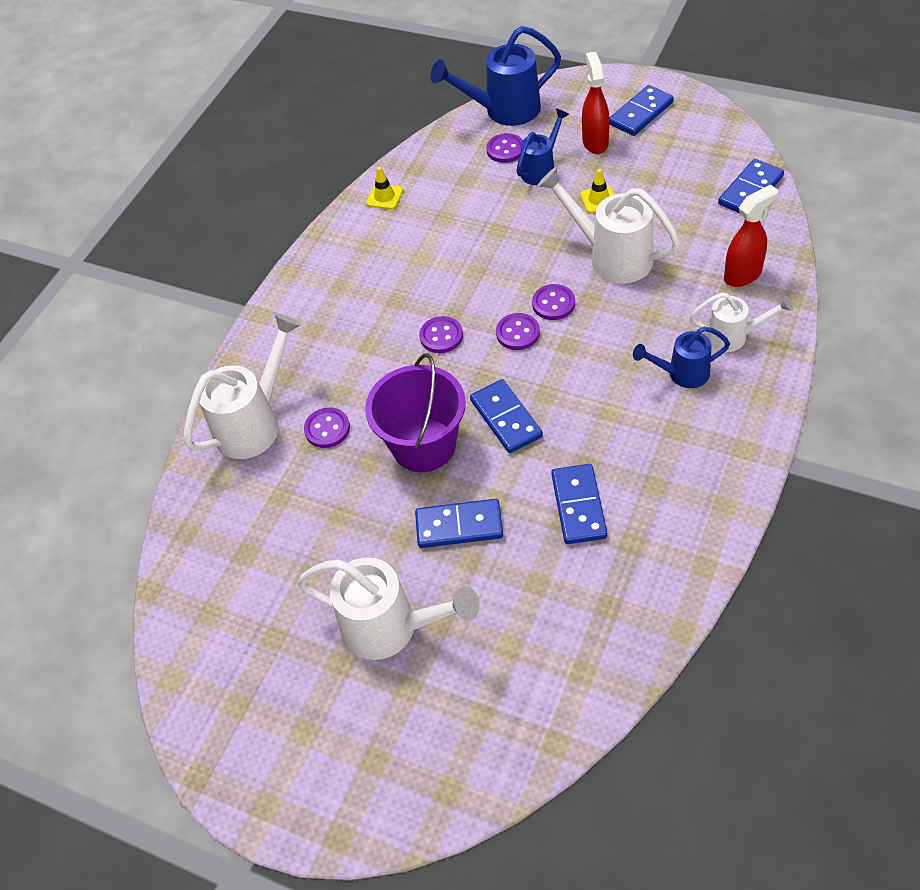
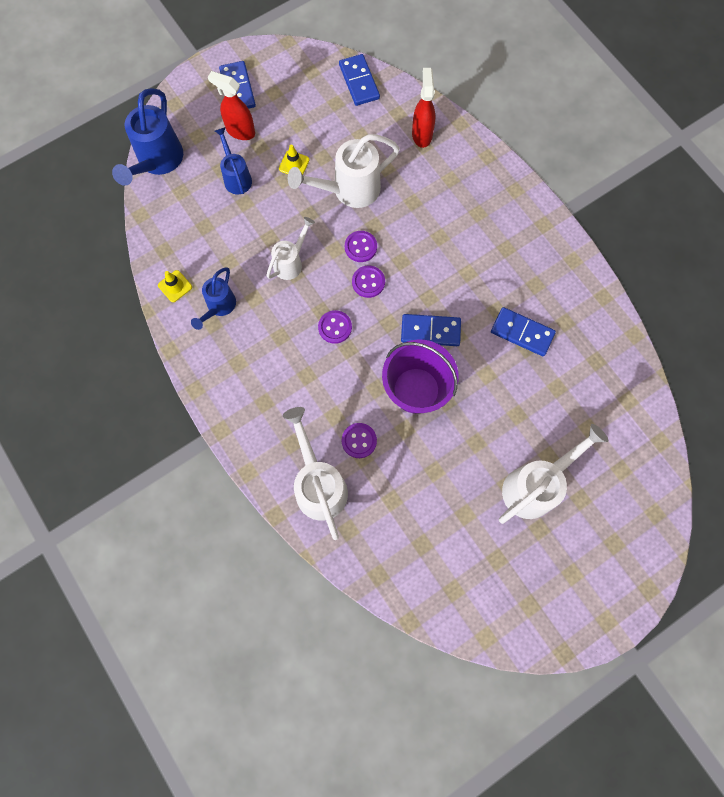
camera: 65 degrees left, 20 degrees up
(459, 525) = (490, 406): blue domino -> none
(505, 149) = (197, 185): purple button -> none
(682, 374) = (469, 217): blue watering can -> blue watering can (219, 307)
(733, 337) = (463, 173): white watering can -> white watering can (291, 262)

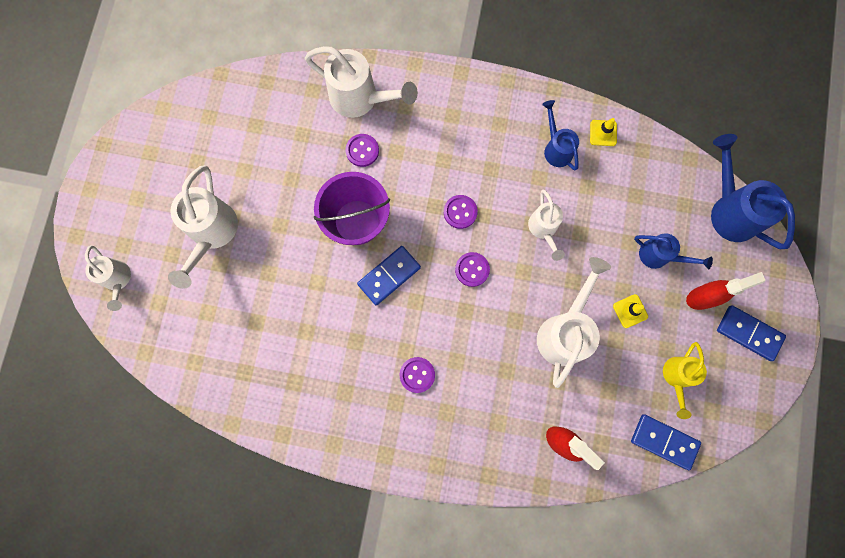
camera: 135 degrees right, 5 degrees up
(311, 105) = (676, 377): none -> yellow watering can
(360, 247) = (506, 292): purple button -> purple button (417, 375)
(522, 333) = (320, 340): blue domino -> none
(640, 518) = (118, 280): none -> white watering can

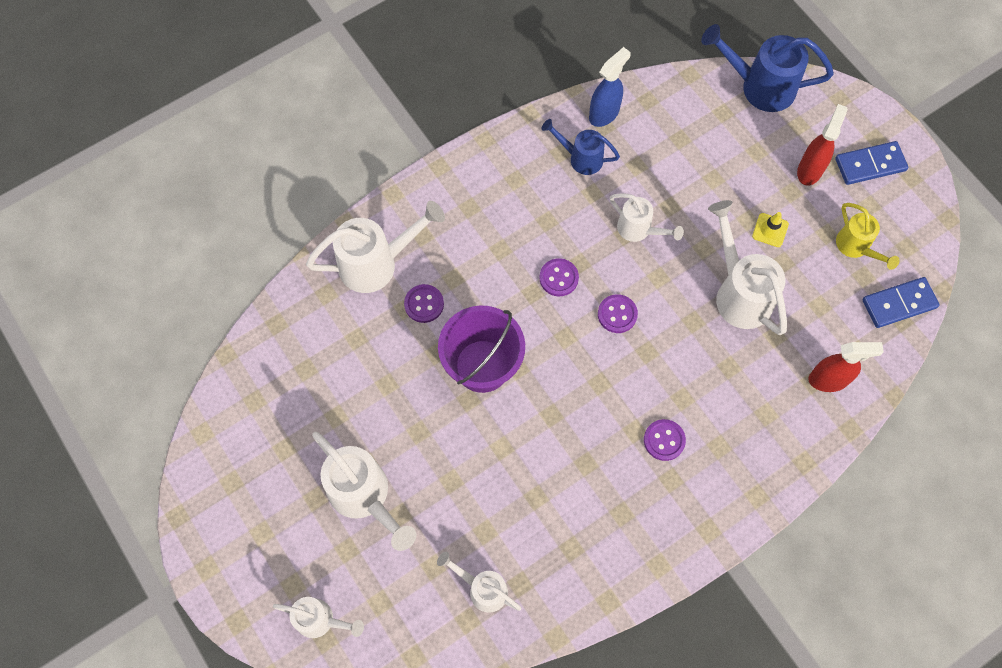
camera: 45 degrees left, 10 degrees down
(221, 353) = (483, 589): none -> white watering can
(389, 276) = (556, 384): blue domino -> none
(603, 133) = (604, 113): yellow traffic cone -> blue spray bottle
(659, 256) = (746, 168): blue watering can -> none

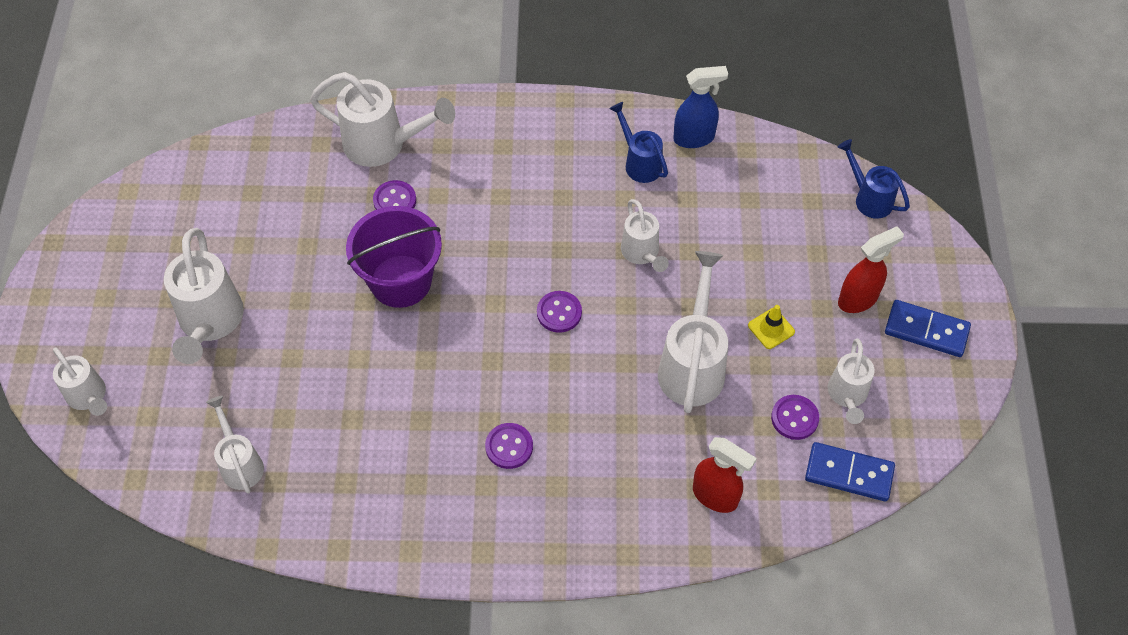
camera: 35 degrees right, 10 degrees down
(559, 278) = (532, 250): purple button -> purple button (794, 418)
(759, 87) = (869, 198): blue watering can -> blue watering can, size x0.60
(856, 247) = (847, 396): yellow watering can -> white watering can

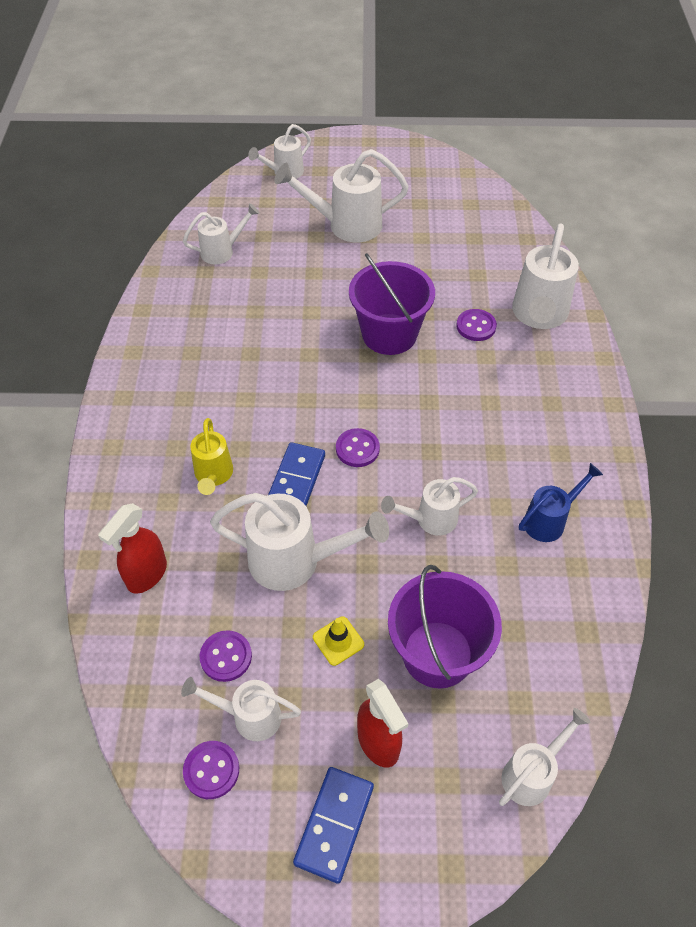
camera: 90 degrees right, 5 degrees down
(509, 447) = (218, 413): purple button -> purple button (211, 770)
(594, 445) = (213, 476): none -> yellow watering can
(694, 138) = (593, 576): blue spray bottle -> none
(776, 254) = (437, 654): none -> purple bucket
(849, 474) = (153, 708): blue domino -> blue domino (296, 481)
(869, 198) = (532, 774): blue watering can -> white watering can

